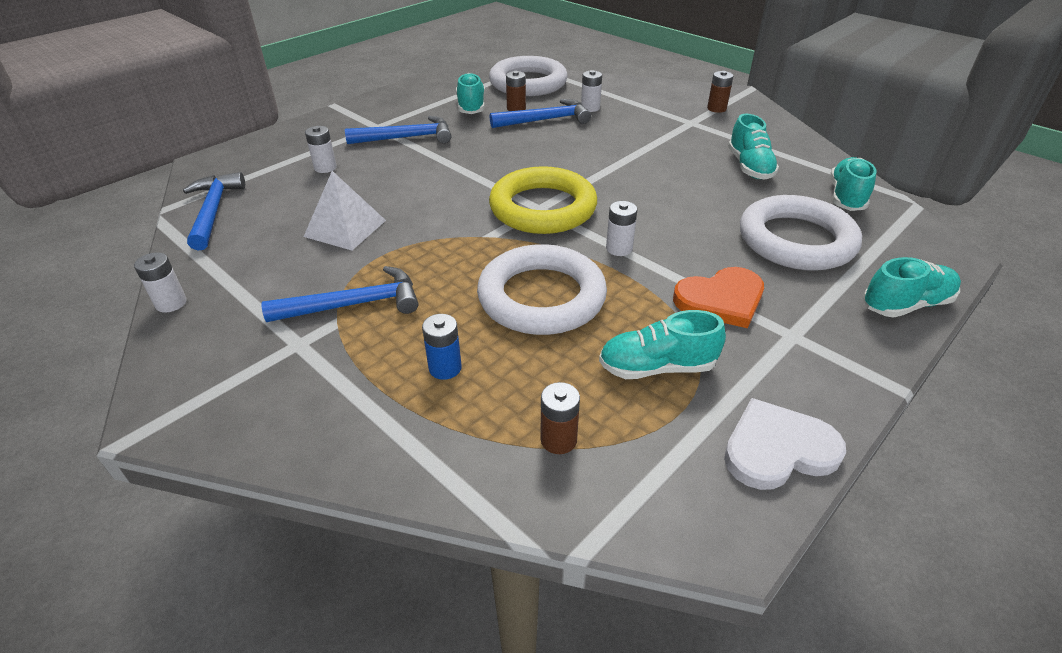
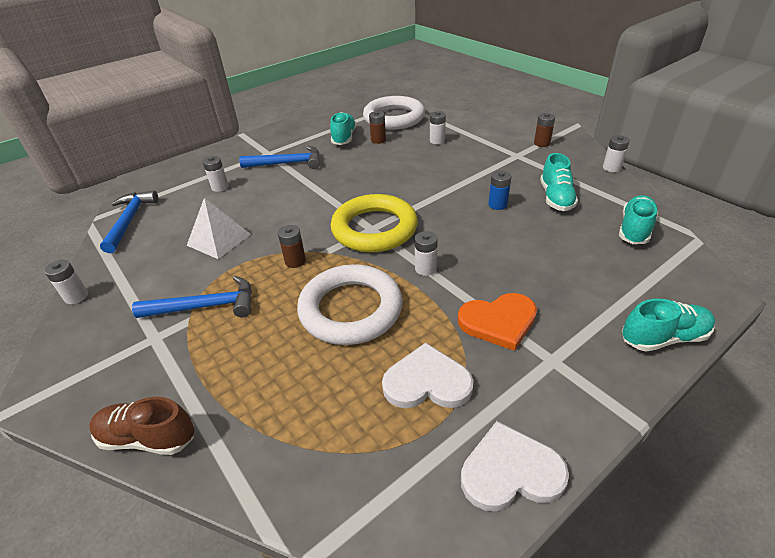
camera: 10 degrees right, 0 degrees up
(330, 454) = (148, 438): none -> brown shoe
(445, 368) = (257, 368): blue battery -> blue battery (497, 205)
(545, 120) = (398, 151): blue hammer -> none
(558, 440) = (327, 443): brown battery -> brown battery (295, 261)
(657, 367) = (427, 382): turquoise shoe -> white heart
(796, 240) = (579, 269): white ring -> none
(803, 133) = (611, 168): none -> white battery

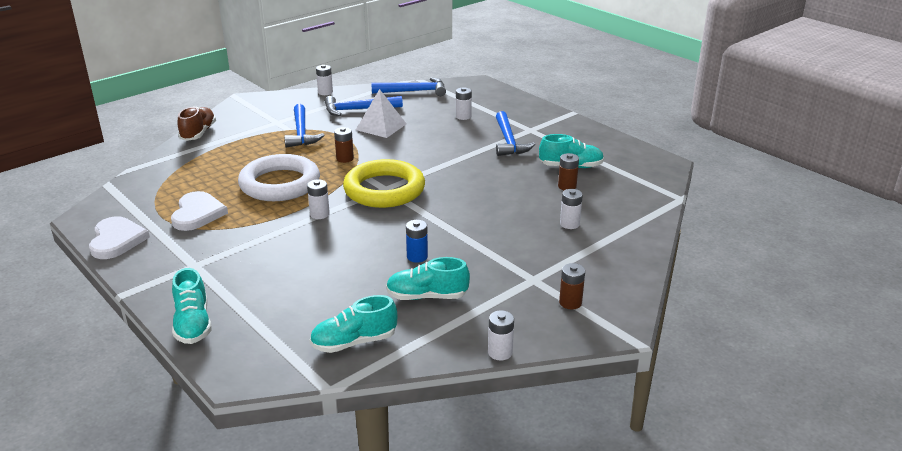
camera: 85 degrees right, 10 degrees down
(158, 261) = (358, 110): none -> blue hammer
(394, 118) = (632, 195): white ring -> none
(498, 322) = (243, 245): orange heart -> none
(634, 229) = (354, 342): turquoise shoe -> turquoise shoe turned 135 degrees clockwise

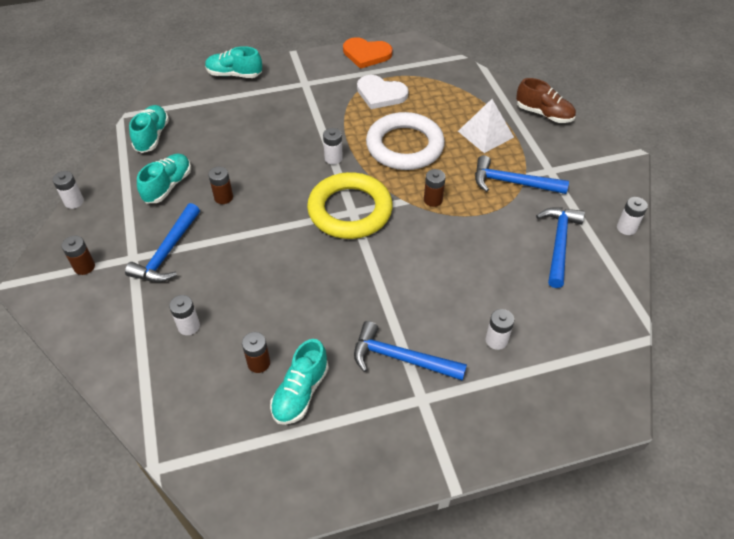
camera: 115 degrees right, 20 degrees up
(117, 240) = (366, 54): white heart -> orange heart
(381, 126) = (500, 250): white pyramid -> white pyramid (485, 134)
(414, 91) = (602, 317): blue hammer -> blue hammer (167, 252)
(417, 256) = (223, 197): blue battery -> brown battery

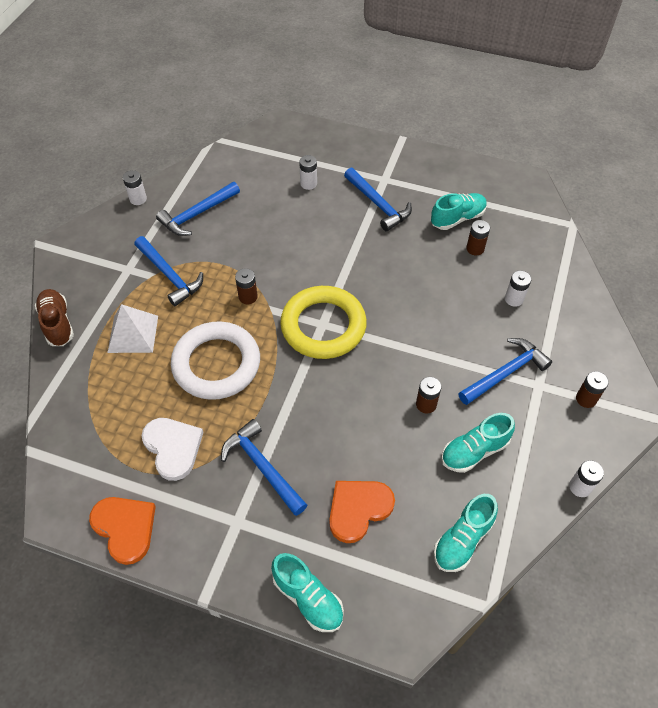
camera: 145 degrees left, 5 degrees up
(233, 120) = (358, 509): none -> orange heart
(314, 111) = (263, 466): none -> blue hammer
(333, 158) = (293, 390): white battery -> none

